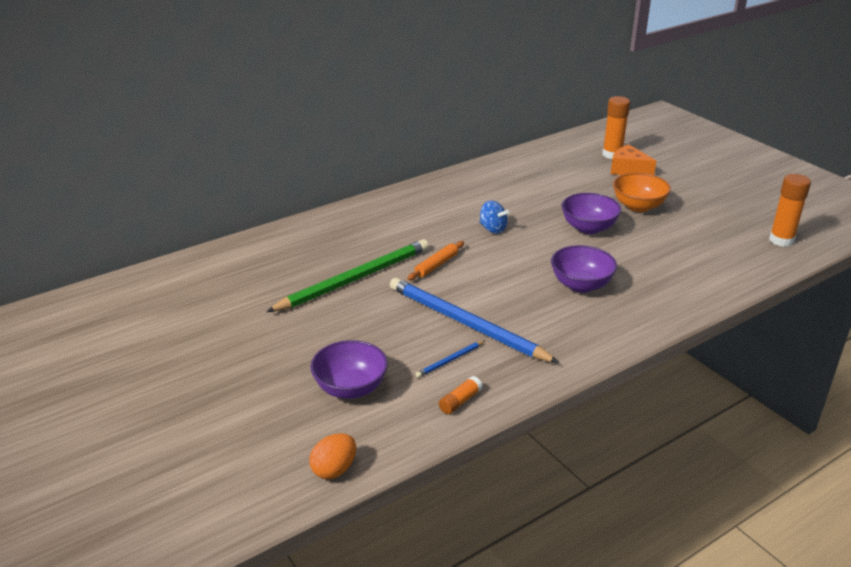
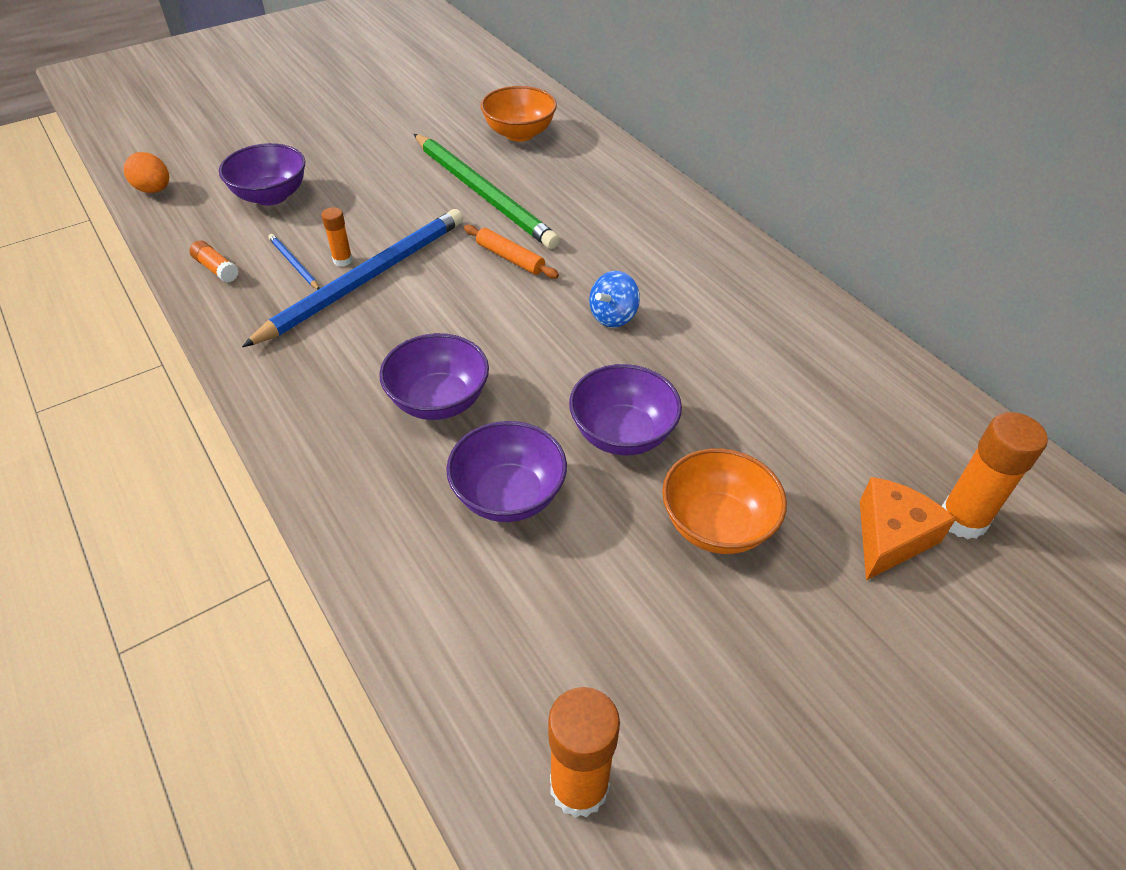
camera: 90 degrees right, 15 degrees up
(265, 266) = (519, 133): none -> orange bowl
(444, 337) = (343, 260): none -> orange glue stick
(643, 260) = (508, 495): none -> purple bowl

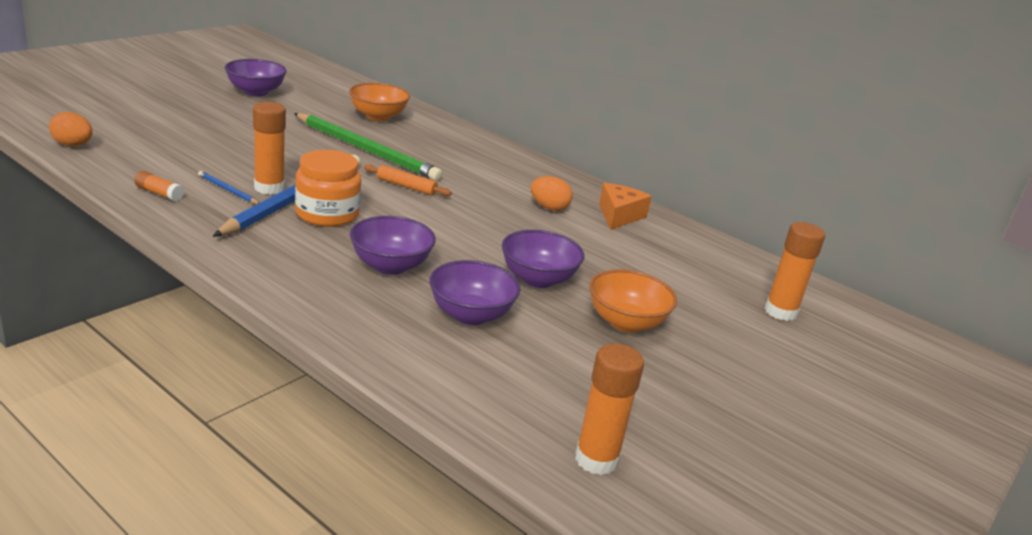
camera: 20 degrees left, 20 degrees down
(271, 196) = (185, 150): purple bowl -> purple bowl (256, 92)
(343, 260) = (269, 188): orange glue stick -> orange glue stick, size x1.84
(395, 306) = (327, 214): none -> orange jar
(613, 316) = (500, 217): blue spinning top -> none
(686, 299) = (549, 207): none -> orange egg
(890, 537) = (740, 322): orange cheese -> orange cheese (619, 216)

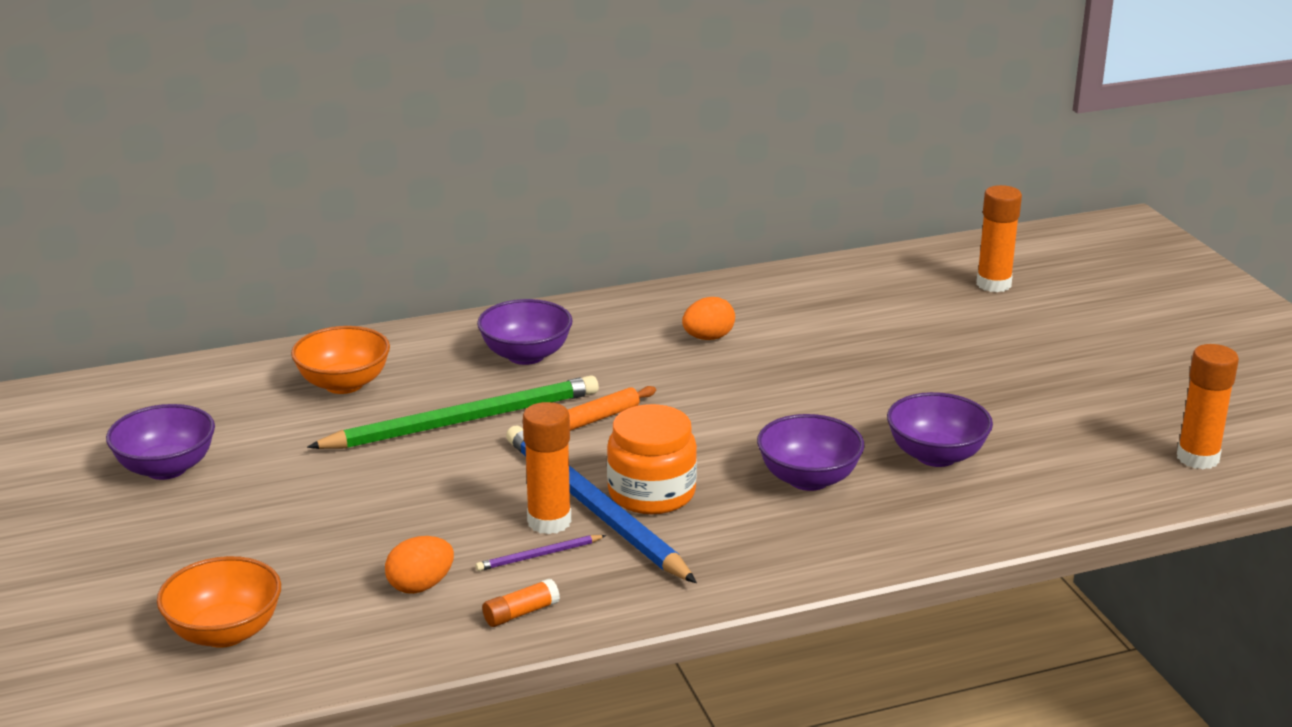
camera: 55 degrees left, 0 degrees up
(73, 145) = (293, 671): orange egg -> orange egg (420, 586)
(227, 190) = (539, 555): blue pencil -> purple pencil
(538, 279) = (876, 395): purple bowl -> purple bowl (526, 355)
(619, 216) = (750, 301): orange cheese -> none
(626, 322) = (983, 372): orange bowl -> orange bowl (225, 632)

